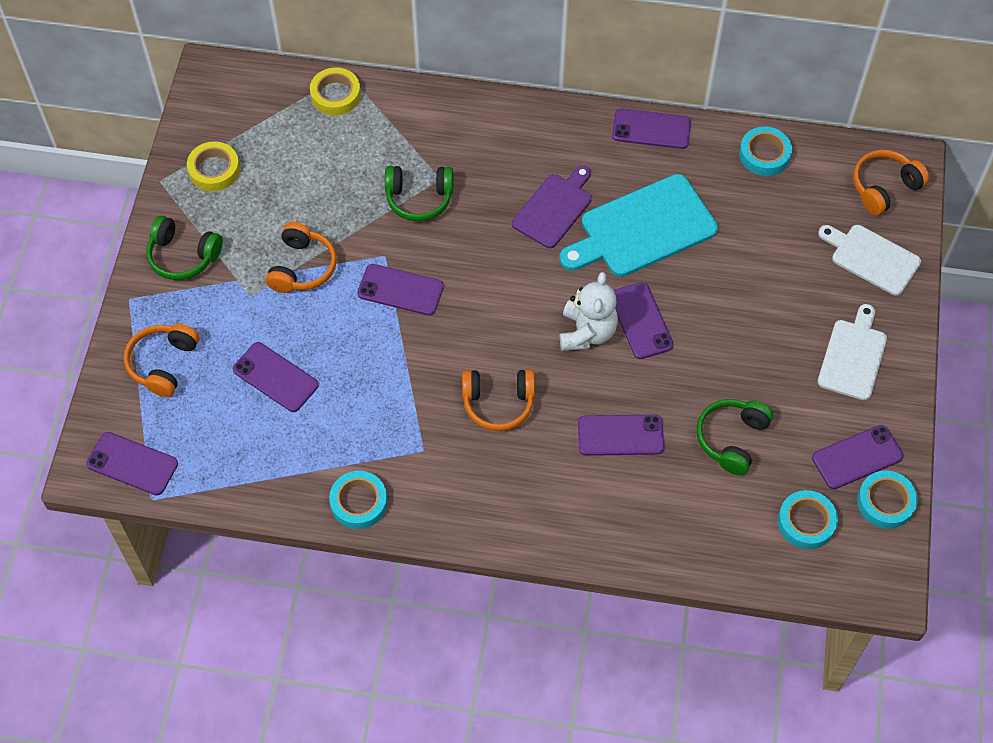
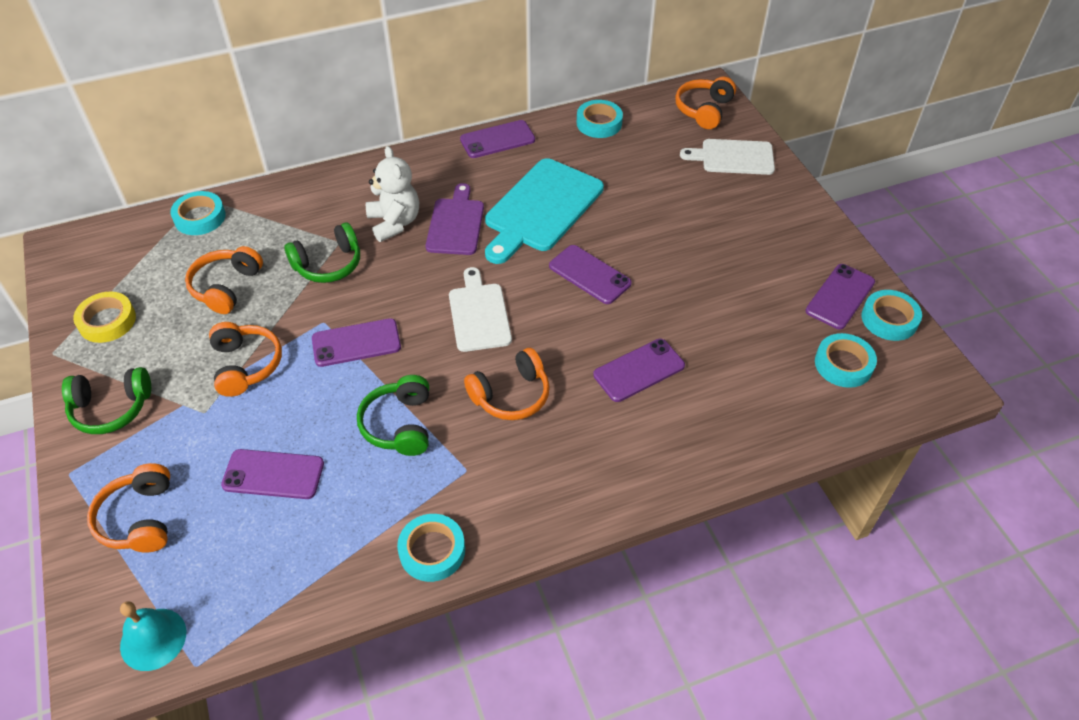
camera: 30 degrees left, 10 degrees down
(132, 464) = (153, 639): purple phone -> turquoise bell
(323, 181) = (226, 287): none -> orange headphones
(335, 95) = (200, 217): yellow tape -> turquoise tape
(587, 332) = (550, 303): white teddy bear -> white teddy bear (394, 222)
(732, 439) = (733, 329): green headphones -> green headphones (400, 424)
(853, 356) = (776, 227): white cutting board -> white cutting board (479, 314)

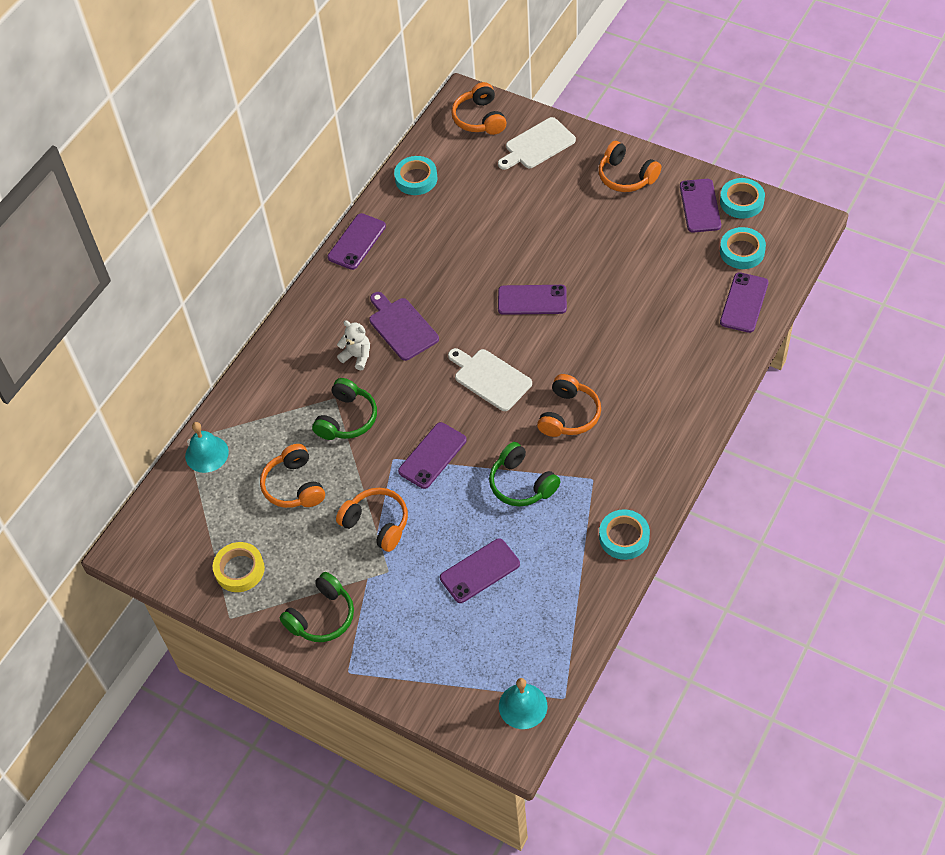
camera: 35 degrees left, 5 degrees up
(140, 518) = (429, 658): orange headphones -> orange headphones (626, 176)
(200, 217) = (206, 454): turquoise tape -> turquoise bell
(394, 222) = (357, 356): white teddy bear -> white teddy bear, size x0.65
(541, 208) = (448, 274): turquoise cutting board -> none
(639, 370) = (628, 342): purple phone -> purple phone (744, 303)

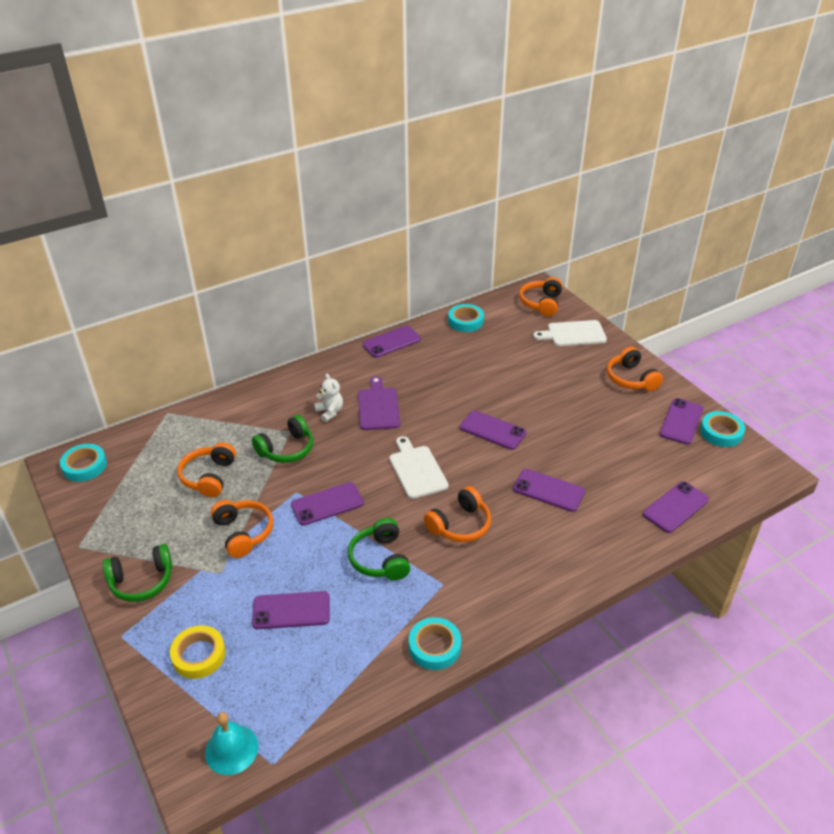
camera: 25 degrees right, 15 degrees down
(206, 454) = (170, 428): turquoise bell -> none
(239, 570) = (118, 516): yellow tape -> yellow tape (199, 655)
(625, 340) = (548, 490): none -> purple phone
(742, 251) = (698, 468): turquoise tape -> turquoise tape (85, 466)

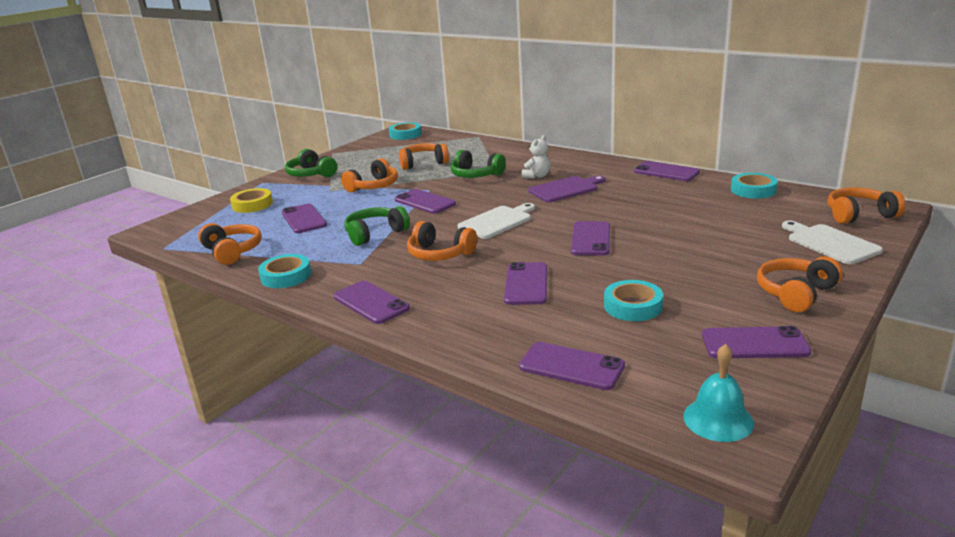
camera: 70 degrees right, 15 degrees down
(231, 749) = (174, 234): turquoise bell -> turquoise bell (718, 419)
(337, 689) = (232, 251): none -> orange headphones
(528, 592) = (371, 303): none -> purple phone
(721, 432) = (773, 380): turquoise tape -> turquoise tape (633, 306)

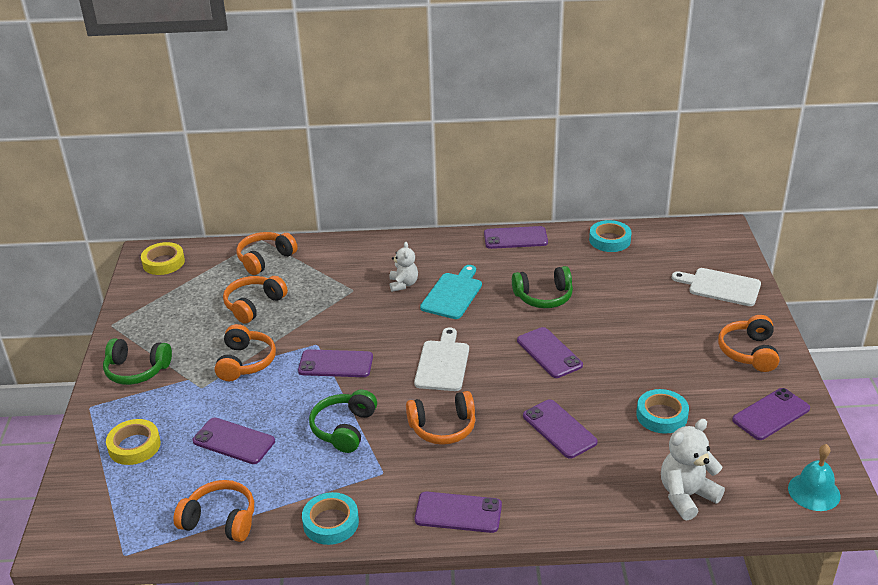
camera: 40 degrees left, 10 degrees up
(405, 134) = (163, 262): turquoise tape -> yellow tape
(476, 175) = (338, 304): green headphones -> green headphones (543, 297)
(565, 189) = (453, 294): purple cutting board -> turquoise cutting board
(571, 366) = (686, 496): purple phone -> white teddy bear
(859, 215) = (710, 245): orange headphones -> orange headphones (265, 259)

